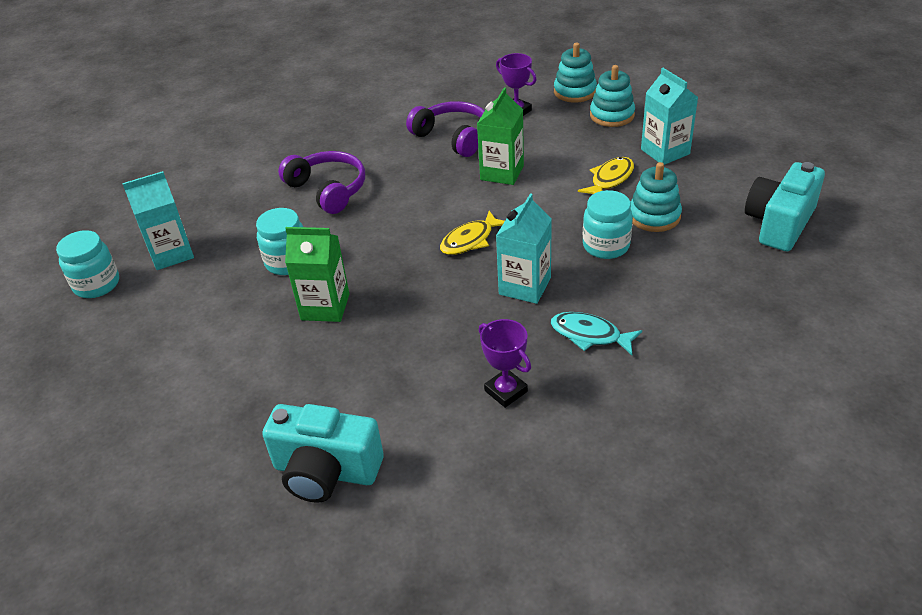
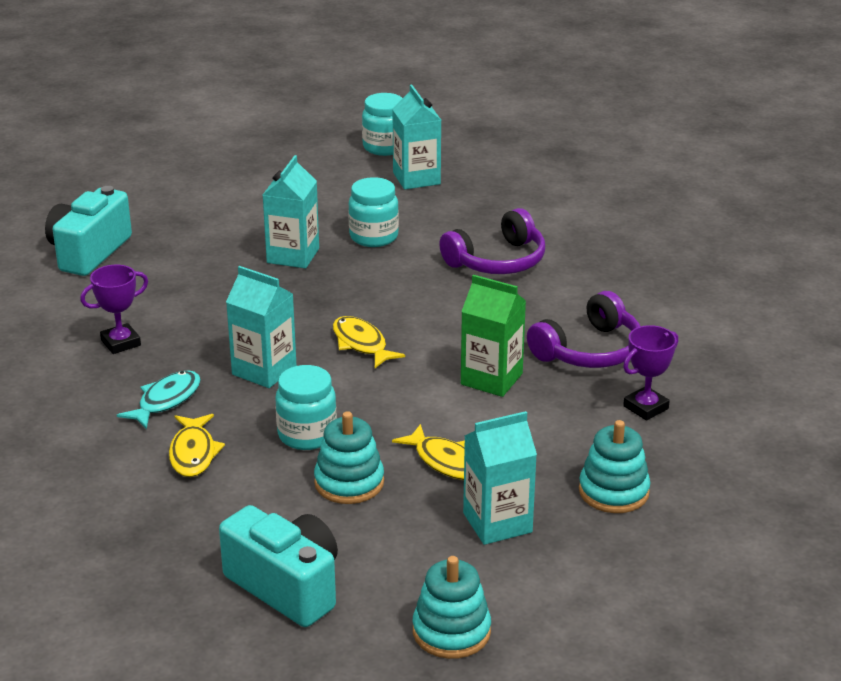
camera: 95 degrees right, 10 degrees down
(325, 307) = (293, 255): green carton -> turquoise carton
(575, 92) = (693, 467): turquoise stacking toy -> turquoise stacking toy (451, 631)
(656, 301) = (193, 453): none -> yellow fish

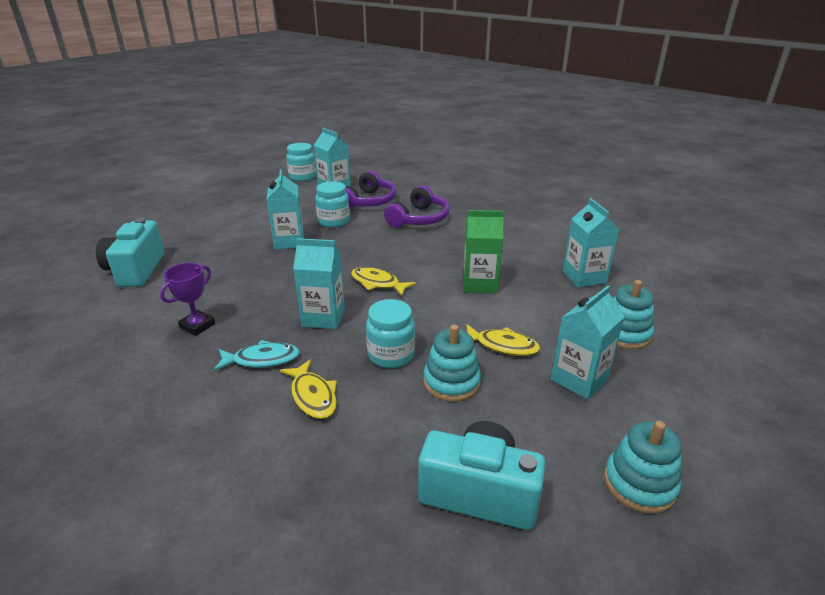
camera: 25 degrees left, 0 degrees up
(166, 400) = (262, 360): turquoise fish -> turquoise fish turned 75 degrees clockwise
(589, 350) = (519, 254): purple headphones -> purple headphones (368, 201)
(645, 407) = (584, 277): purple trophy -> turquoise carton

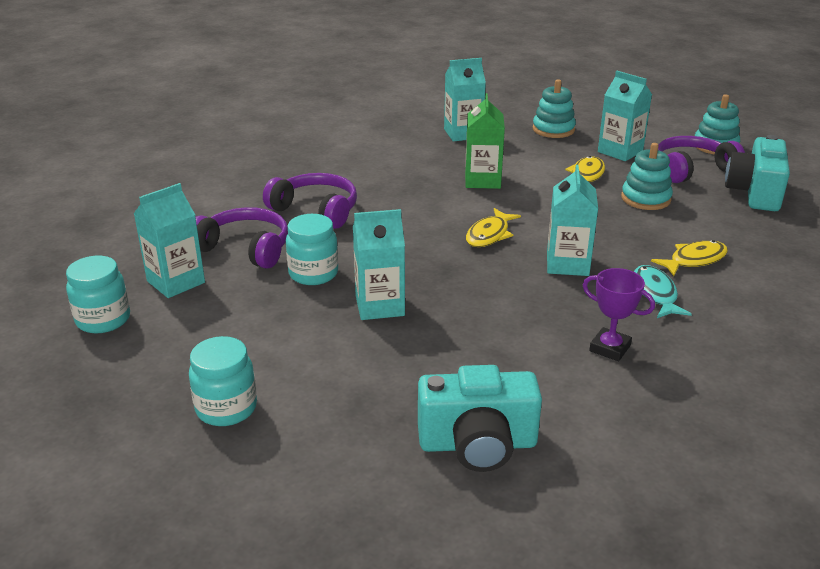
camera: 90 degrees left, 0 degrees up
(391, 355) = (619, 225): turquoise jar -> turquoise jar (226, 408)
(543, 438) = (692, 169): none -> purple headphones

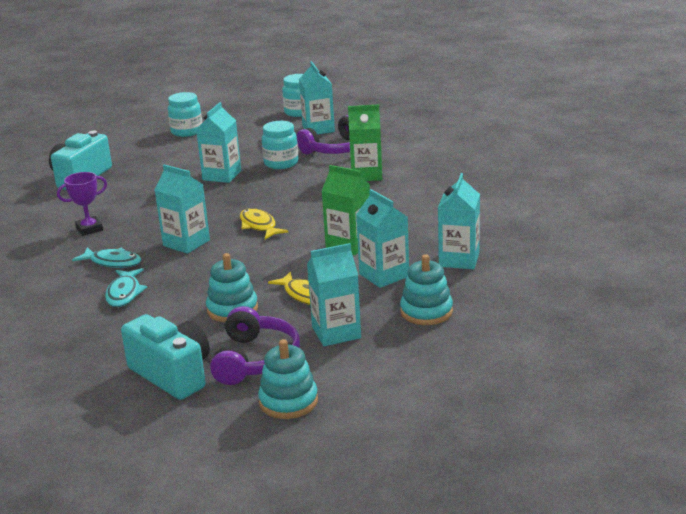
camera: 120 degrees right, 5 degrees down
(316, 210) = (366, 175): purple headphones -> green carton
(519, 154) = (384, 275): none -> turquoise carton
(694, 260) = (124, 293): yellow fish -> turquoise fish

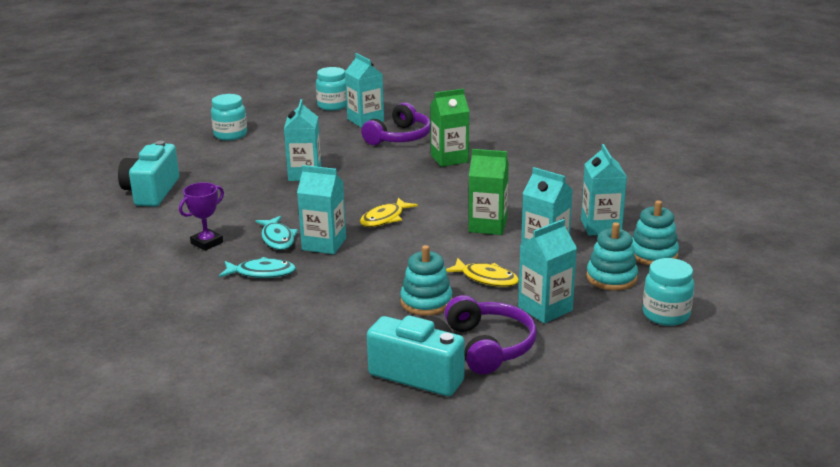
camera: 20 degrees left, 0 degrees up
(124, 293) = (301, 302): turquoise fish -> turquoise fish (277, 239)
(259, 226) = (384, 218): yellow fish -> yellow fish turned 90 degrees counterclockwise
(281, 163) = (356, 156): turquoise jar -> turquoise jar (666, 315)
(288, 401) = (555, 380): turquoise stacking toy -> turquoise stacking toy (653, 254)

